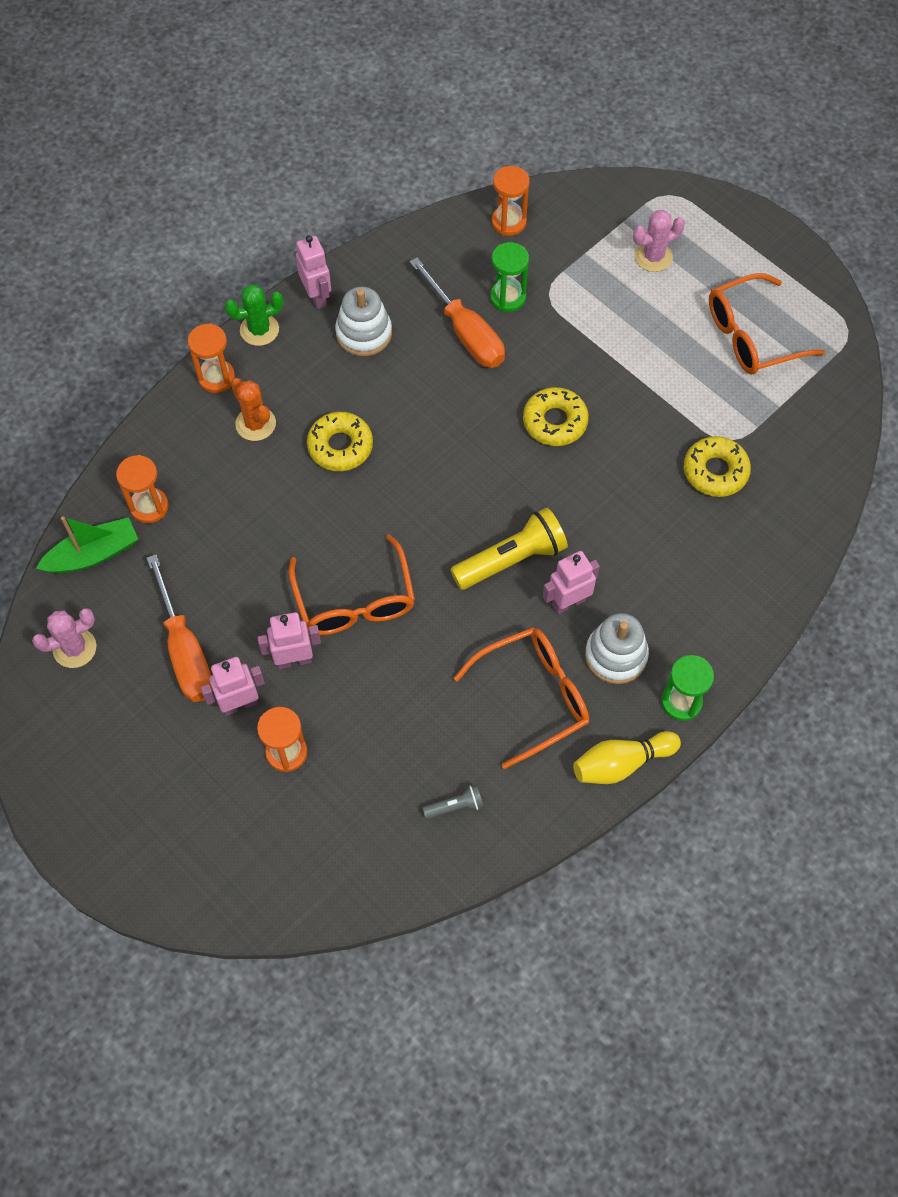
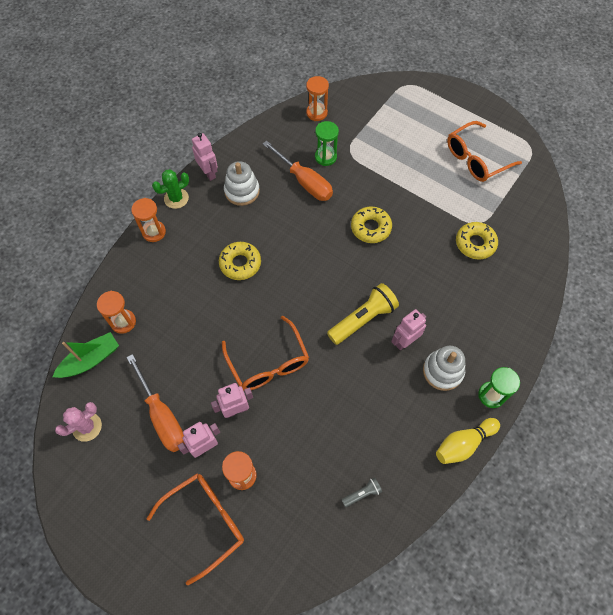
camera: 10 degrees left, 0 degrees up
(255, 424) = (184, 257): orange cactus -> none
(534, 696) = (397, 408): orange glasses -> orange glasses (205, 521)
(653, 257) = (407, 121): pink cactus -> none

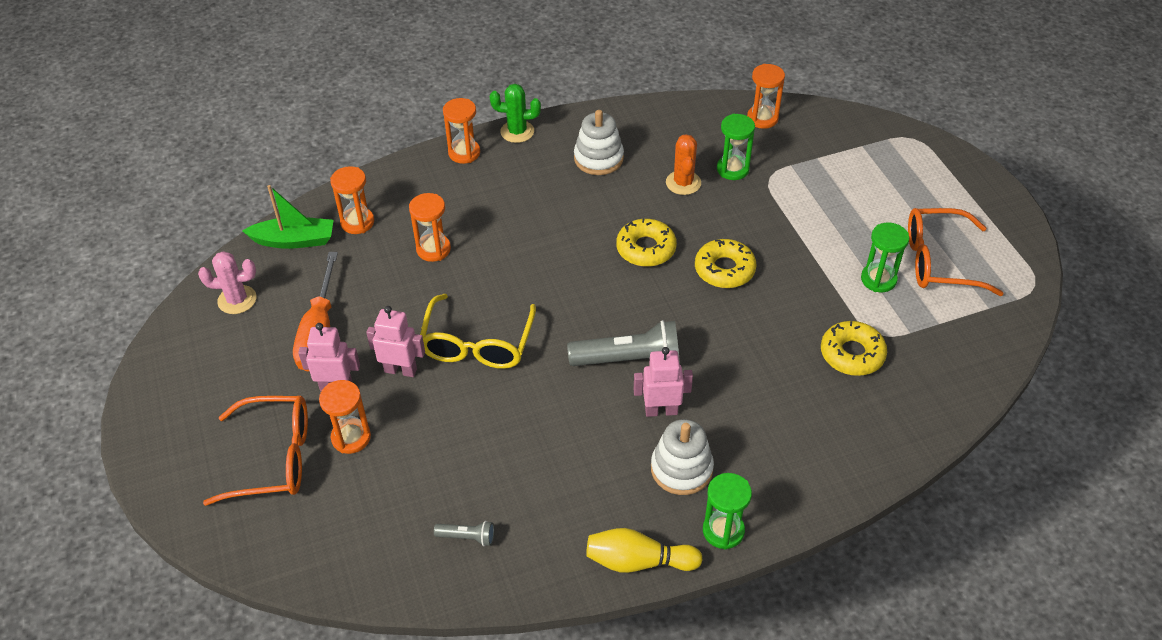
camera: 35 degrees right, 15 degrees down
(189, 313) = (433, 249): none -> orange hourglass
(209, 173) = (576, 123): pink robot -> none
(240, 263) = (532, 230): yellow donut -> yellow donut (646, 249)
(268, 363) = (477, 344): orange glasses -> yellow glasses
(304, 181) = (683, 183): orange screwdriver -> orange cactus
(363, 319) = (629, 359): yellow flashlight -> grey flashlight
(454, 188) = (878, 279): none -> green hourglass

